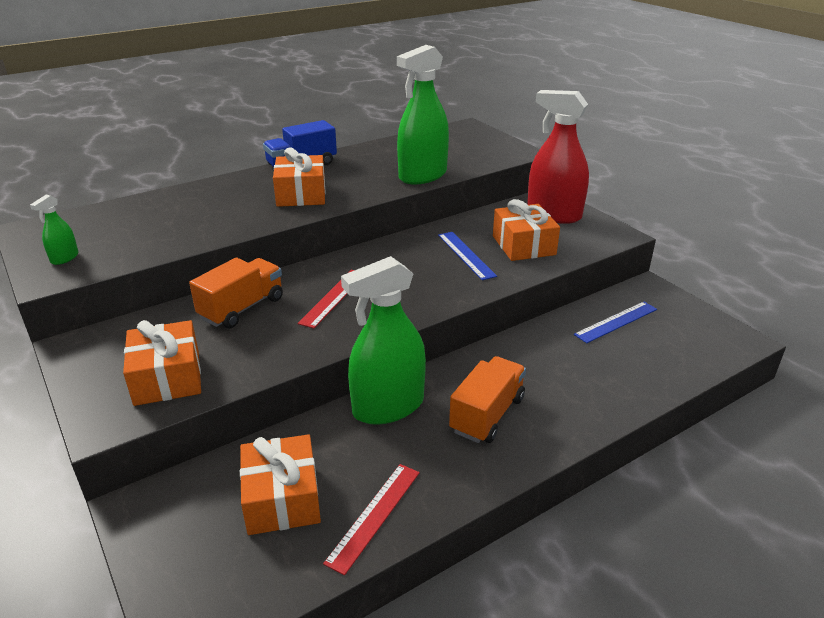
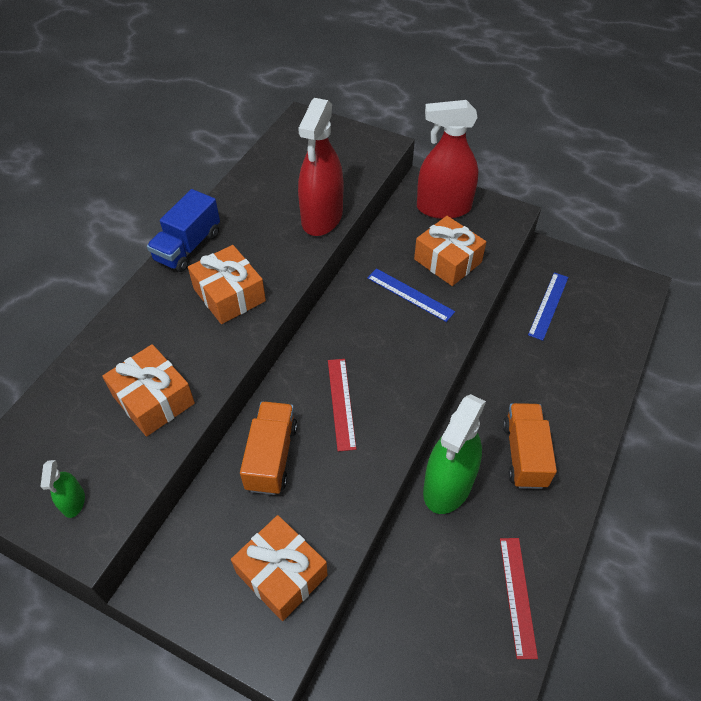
camera: 30 degrees left, 20 degrees up
(282, 498) = (441, 620): orange gift -> orange gift (153, 399)
(423, 175) = (322, 217): green spray bottle -> red spray bottle

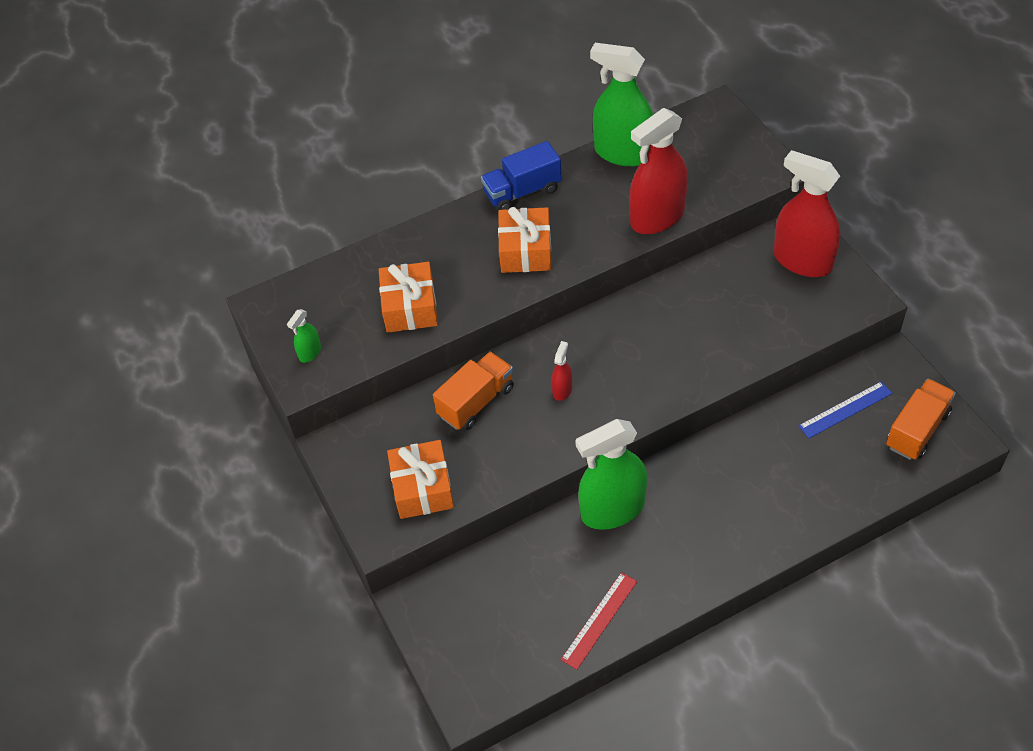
camera: 40 degrees right, 0 degrees up
(253, 180) = (623, 153): none -> green spray bottle
(341, 403) = (562, 390): red ruler -> red spray bottle
(410, 294) = (697, 328): blue ruler -> none
(447, 261) = (760, 314): orange gift -> none
(524, 454) = (701, 522): orange truck -> orange truck (917, 430)

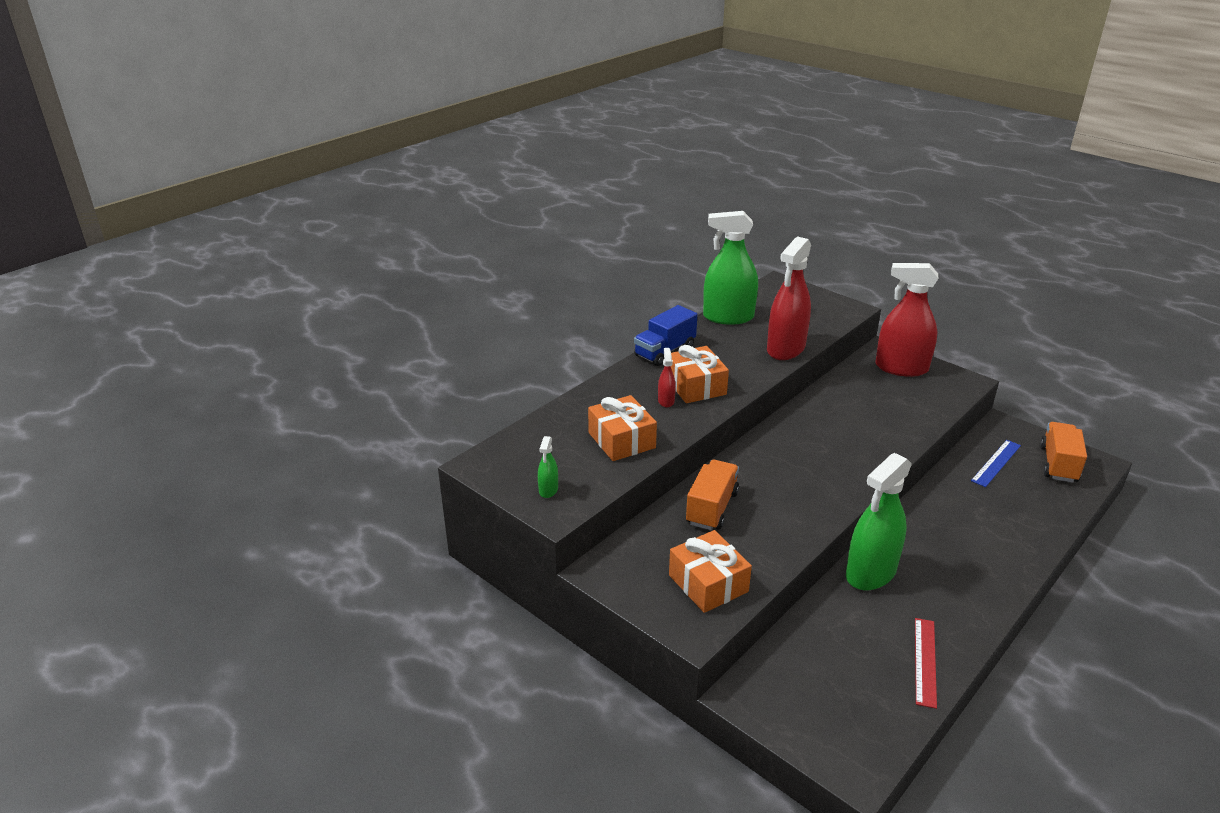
camera: 25 degrees left, 20 degrees down
(562, 390) = (780, 484): red spray bottle -> red spray bottle (666, 401)

